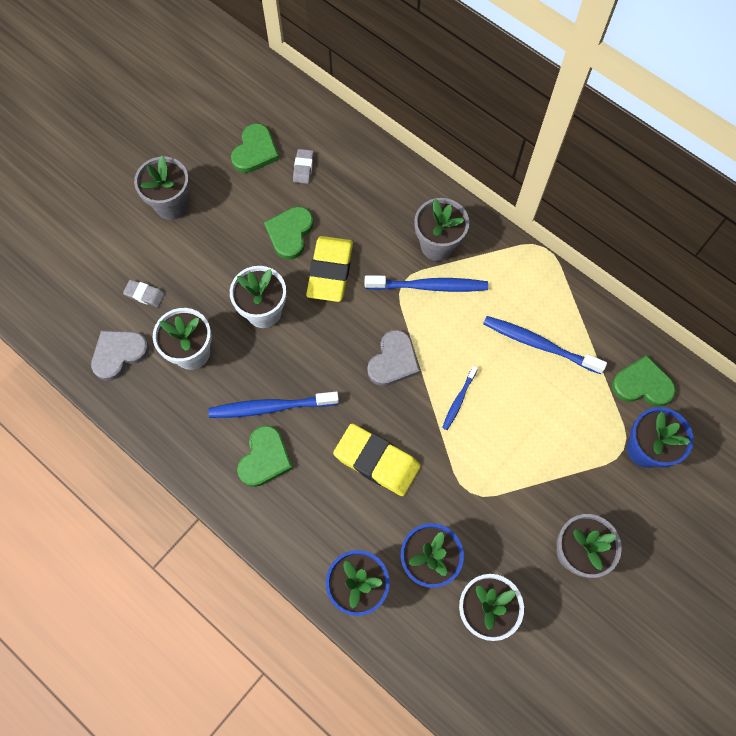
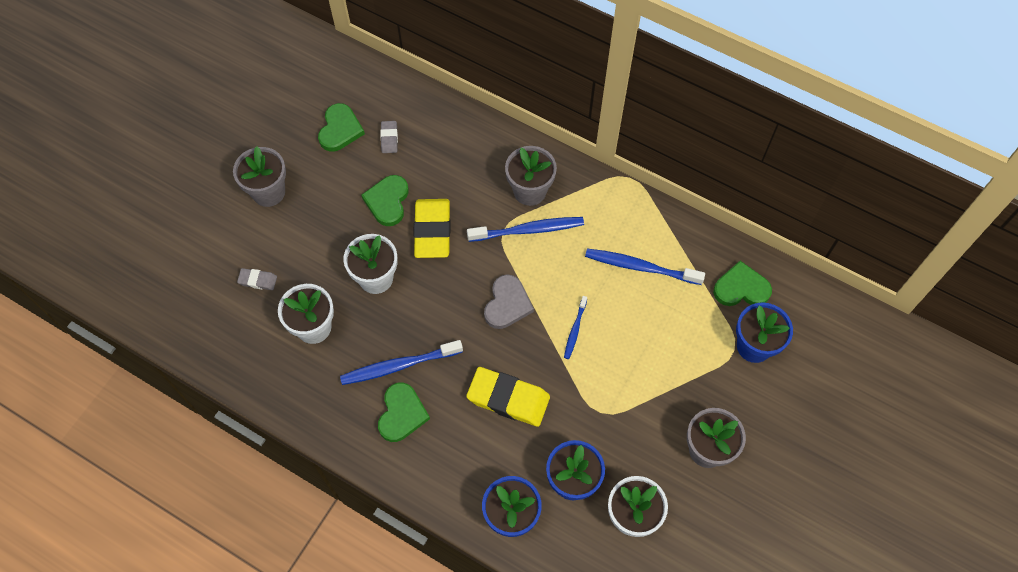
camera: 10 degrees left, 5 degrees down
(119, 354) = (243, 340): grey heart -> none

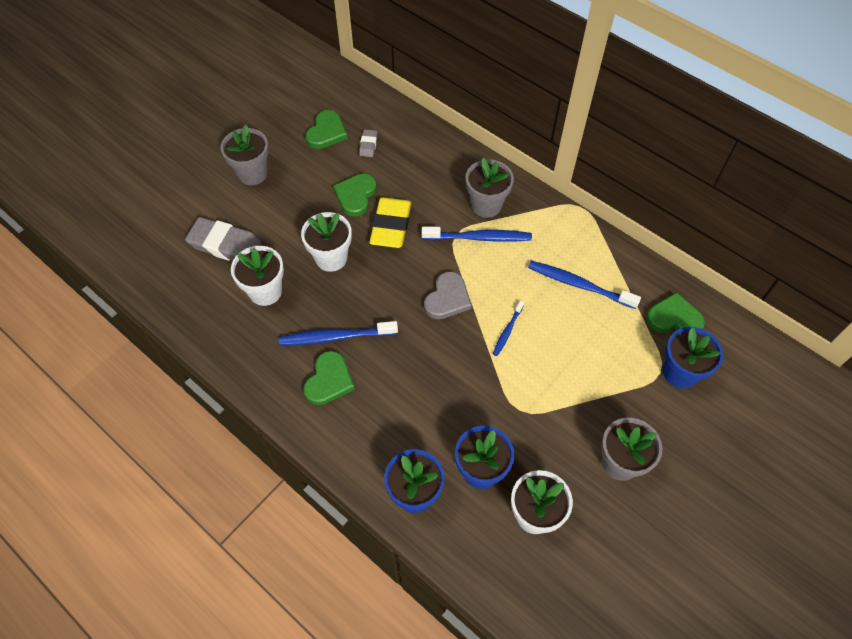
camera: 10 degrees right, 5 degrees down
(258, 280) = (225, 244): grey eraser -> grey eraser, size x2.05
(508, 399) = (432, 383): yellow eraser -> none

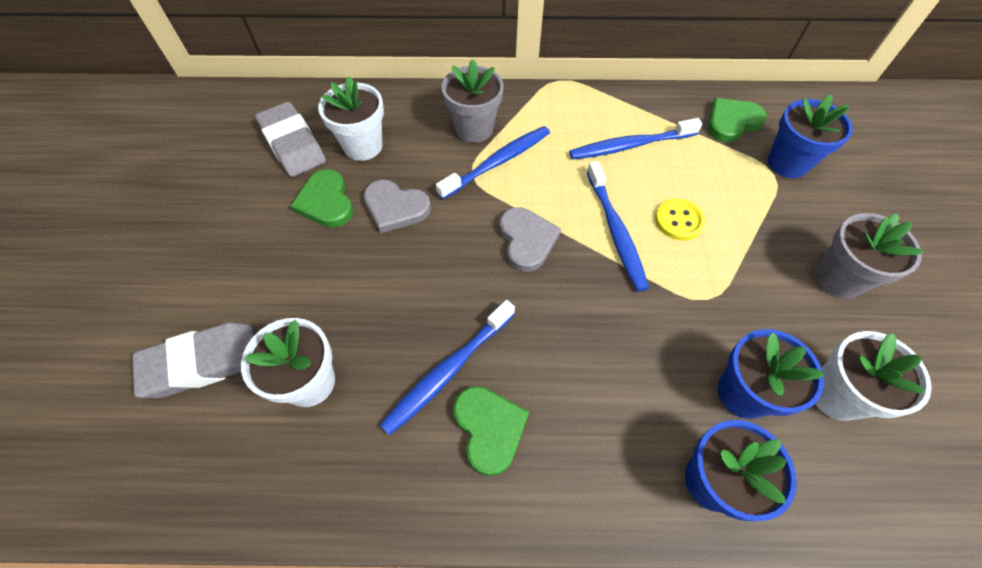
camera: 40 degrees left, 0 degrees up
(252, 173) = (169, 255): grey flower pot -> none
(326, 132) = (230, 158): green heart -> none
(331, 258) = (358, 286): white flower pot -> white flower pot (363, 146)
(368, 145) = (293, 144): grey eraser -> grey eraser, size x2.05
(391, 226) = (395, 208): yellow eraser -> grey heart
(507, 331) = (615, 231): blue toothbrush -> blue toothbrush, size x1.81
(555, 354) = (678, 221): none -> yellow button

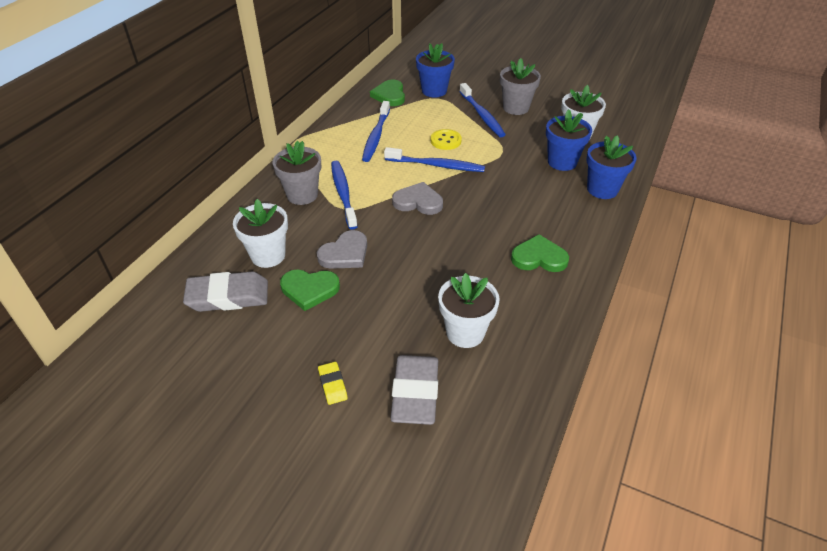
camera: 65 degrees left, 15 degrees down
(197, 280) = (333, 385): none -> yellow eraser
(448, 370) = (492, 263): blue toothbrush -> blue toothbrush (482, 115)

